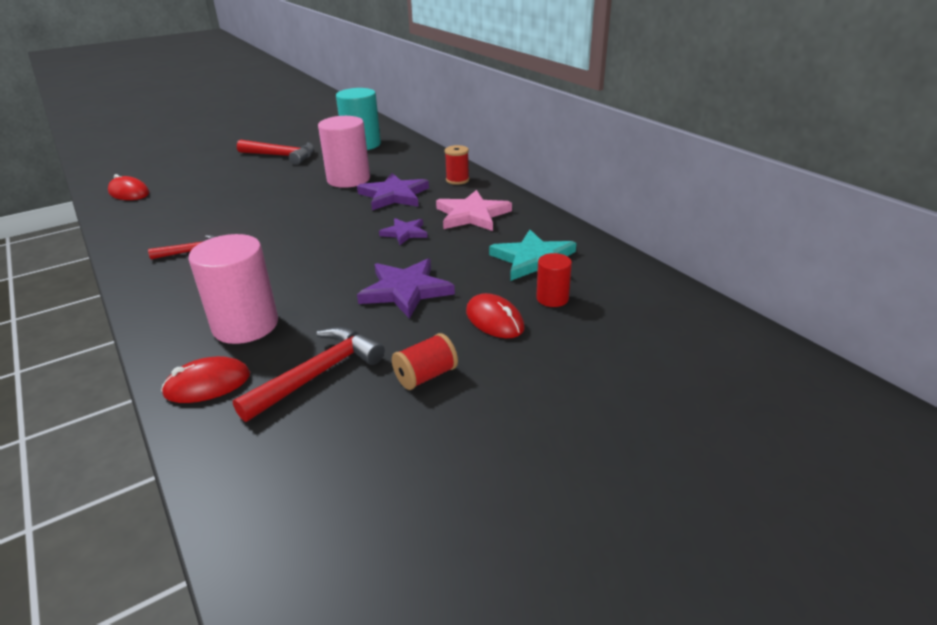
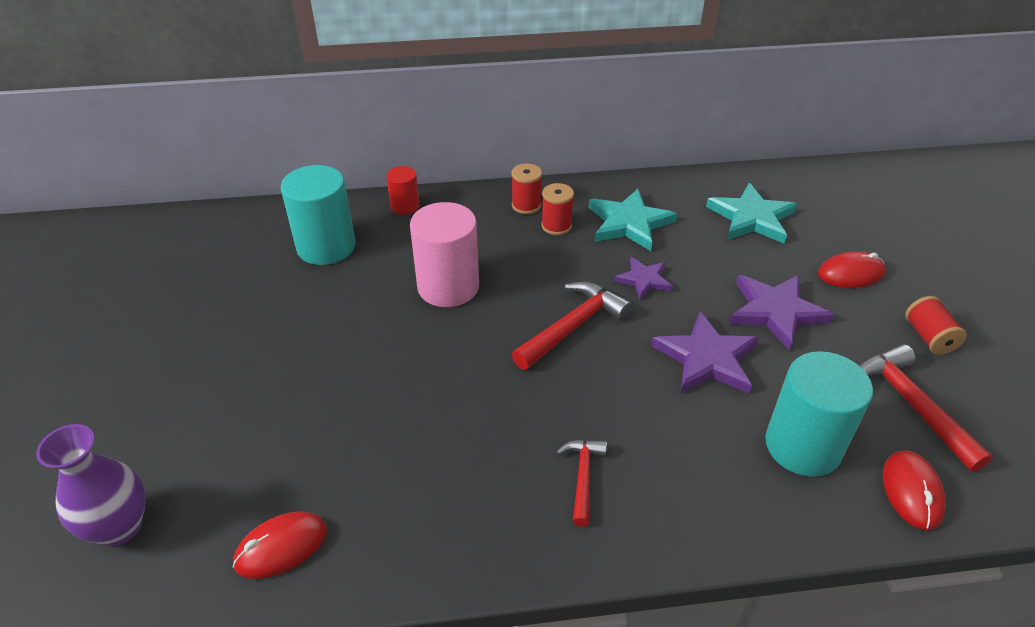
camera: 65 degrees left, 10 degrees up
(138, 162) = (119, 527): none -> purple vase
(245, 325) = (803, 446): pink cylinder -> turquoise cylinder
(281, 156) = (288, 333): red hammer -> red hammer (572, 327)
(394, 195) = (533, 262): purple star -> purple star (707, 358)
(443, 193) = (556, 226): none -> red spool
(472, 215) = (629, 223): pink star -> turquoise star
(552, 298) = (825, 231): red cylinder -> red cylinder (405, 206)

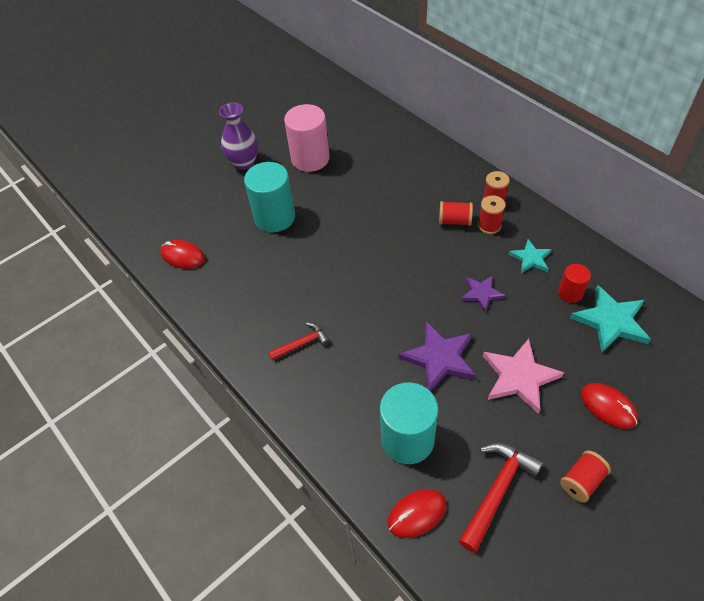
camera: 60 degrees right, 10 degrees up
(119, 527) = (157, 200): purple vase -> purple vase (244, 162)
(326, 247) = (370, 145): turquoise cylinder -> turquoise cylinder (274, 217)
(405, 206) = (435, 152): red cylinder -> red cylinder (570, 293)
(448, 287) = (388, 210): pink cylinder -> pink cylinder (310, 159)
(523, 245) = (454, 221): none -> red spool
(572, 327) = (407, 281): red hammer -> none
(629, 223) = (530, 258): turquoise star -> turquoise star, size x0.60
(775, 312) = (519, 377): purple star -> pink star

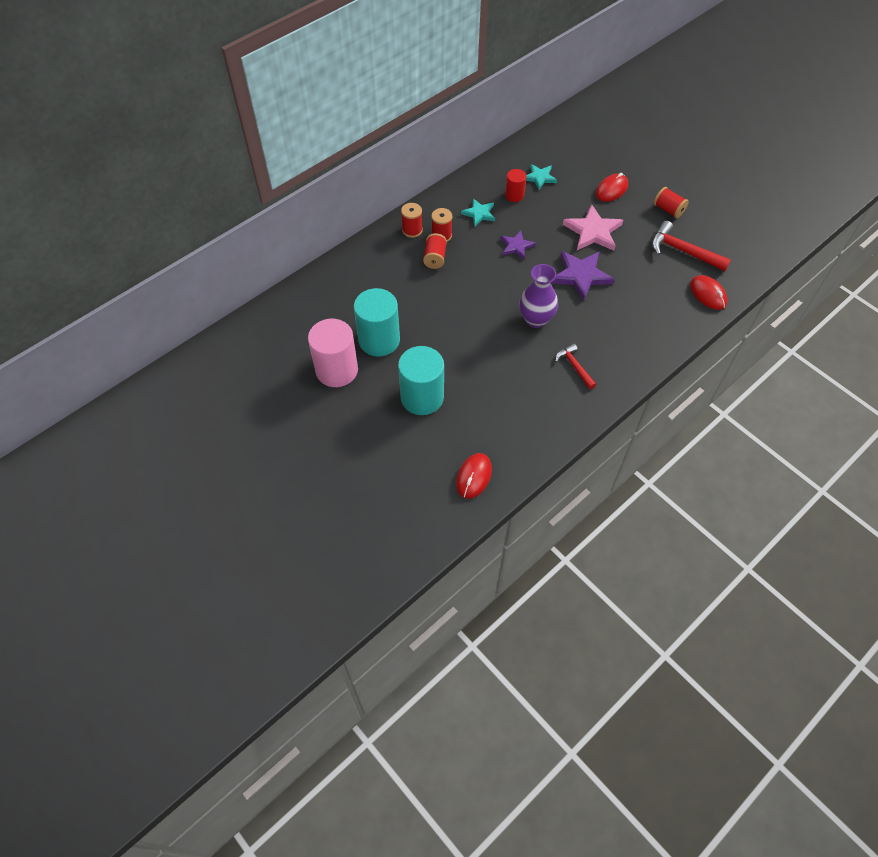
camera: 95 degrees left, 5 degrees up
(244, 162) = (334, 433): purple vase -> purple vase (536, 319)
(407, 439) = (653, 297): turquoise cylinder -> turquoise cylinder (379, 340)
(611, 321) = (539, 177): turquoise star -> turquoise star, size x0.60

